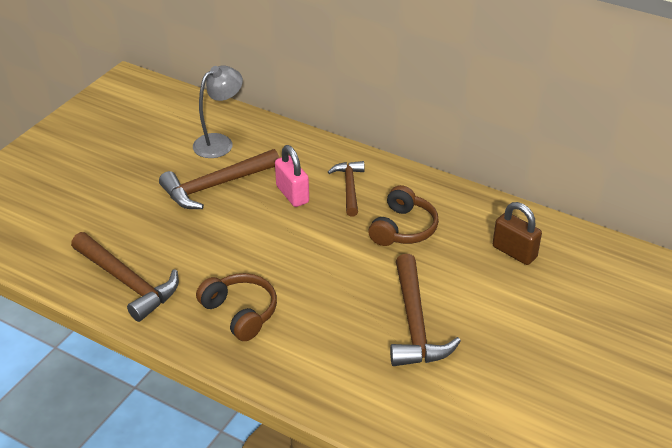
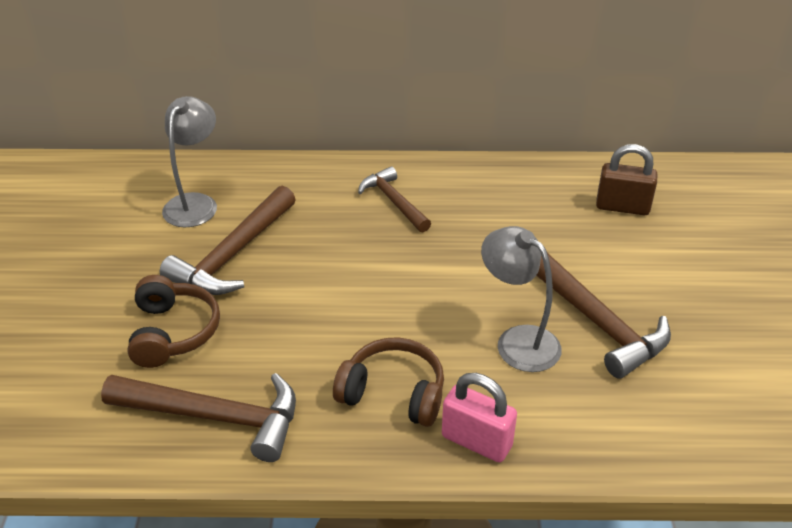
camera: 30 degrees left, 0 degrees up
(292, 194) = (335, 232): pink padlock -> pink padlock (476, 441)
(348, 314) = (517, 341): none -> grey lamp
(403, 228) = (491, 224): brown headphones -> brown headphones (173, 332)

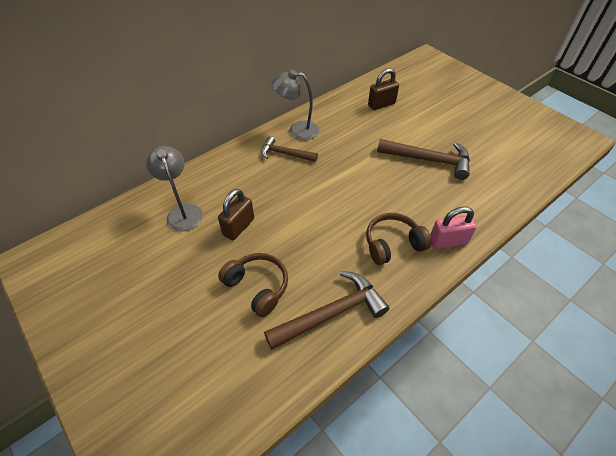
camera: 40 degrees left, 10 degrees up
(233, 255) = (238, 227): brown hammer -> brown padlock
(517, 341) = (411, 187): grey lamp -> grey lamp (297, 130)

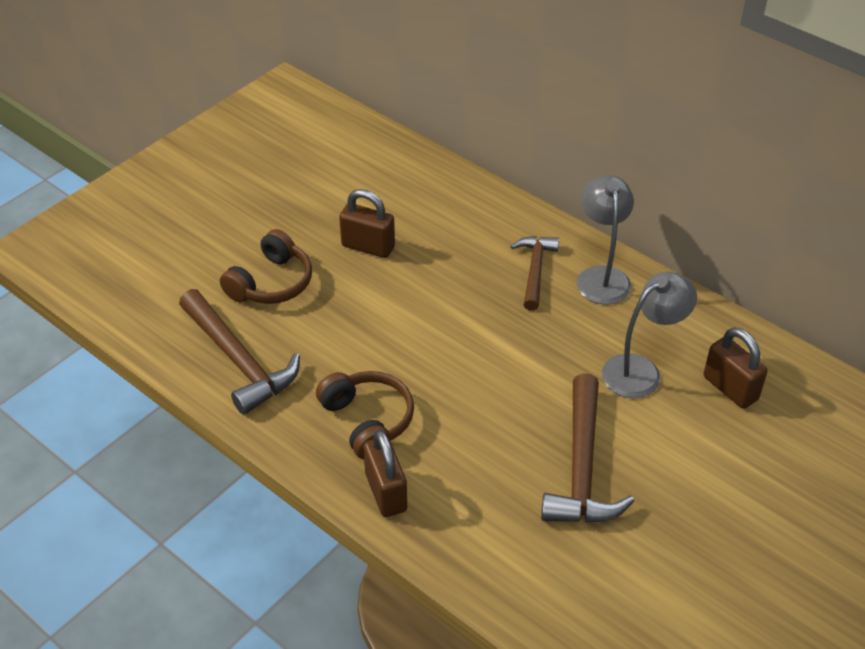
camera: 80 degrees right, 5 degrees down
(183, 211) = (384, 188): grey lamp -> grey lamp (641, 370)
(447, 241) = (386, 492): pink padlock -> brown padlock

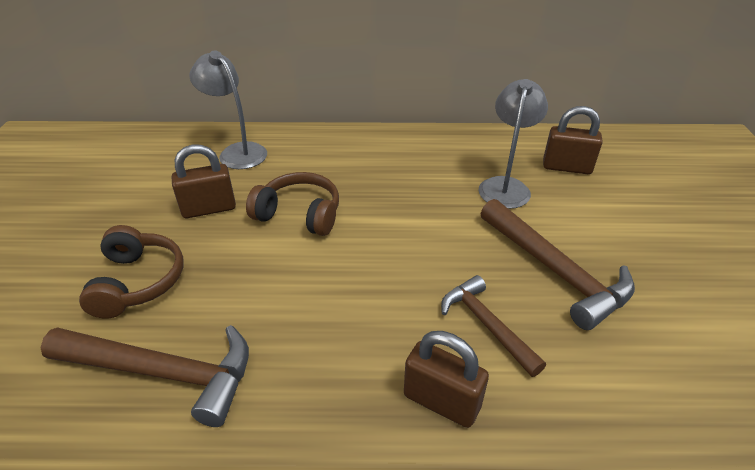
camera: 40 degrees left, 5 degrees down
(368, 420) = (353, 346): brown headphones -> brown headphones (299, 214)
(535, 270) = (360, 163): brown hammer -> brown hammer (486, 324)
(601, 276) = (409, 145): grey lamp -> grey lamp (237, 152)

